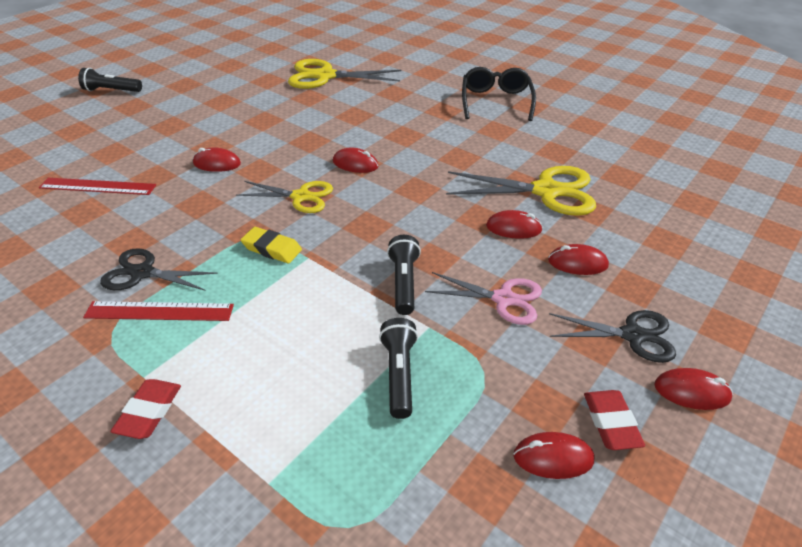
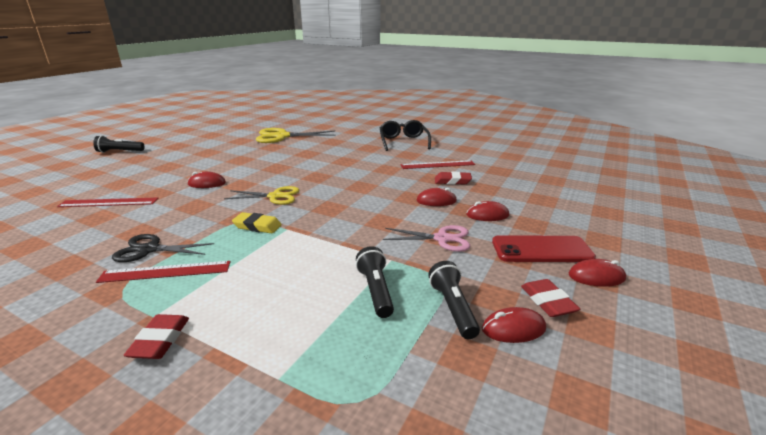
camera: 10 degrees left, 15 degrees down
(355, 164) = (313, 177): red mouse -> none
(404, 283) = (365, 236): black flashlight -> black flashlight (453, 308)
(534, 155) = (437, 165): none -> red ruler
(547, 191) = (452, 181): yellow scissors -> red eraser
(633, 335) = (541, 250): black scissors -> red phone

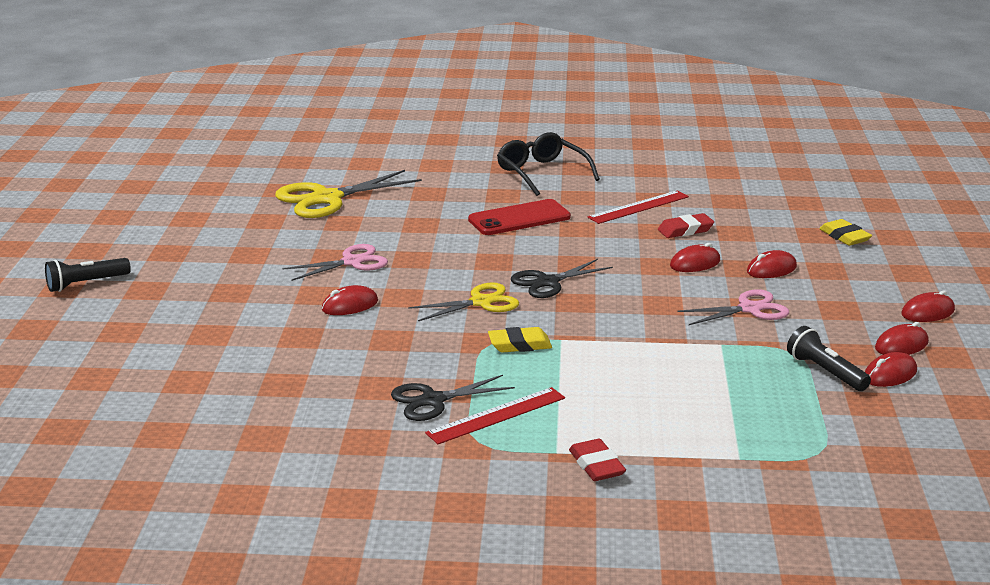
camera: 25 degrees left, 0 degrees up
(109, 202) = (256, 363): red ruler -> none
(245, 164) = (352, 262): none -> pink scissors
(329, 193) = (547, 282): none -> black scissors
(375, 290) = (740, 376): black flashlight -> none
(541, 250) = (859, 297): red phone -> red phone (519, 218)
(548, 301) = (901, 345): red eraser -> red mouse
(565, 205) = (844, 236): none -> yellow eraser

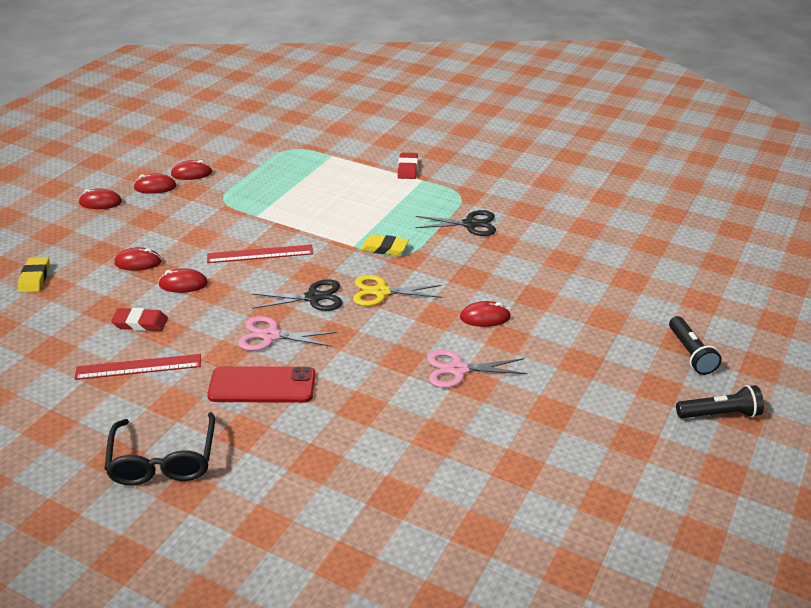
camera: 155 degrees left, 10 degrees up
(326, 199) = (434, 490): yellow scissors -> none
(496, 415) = (439, 206): red ruler -> red ruler (260, 254)
(750, 309) = (203, 234): pink scissors -> pink scissors (270, 336)
(825, 372) = (223, 184): black flashlight -> black flashlight (690, 353)

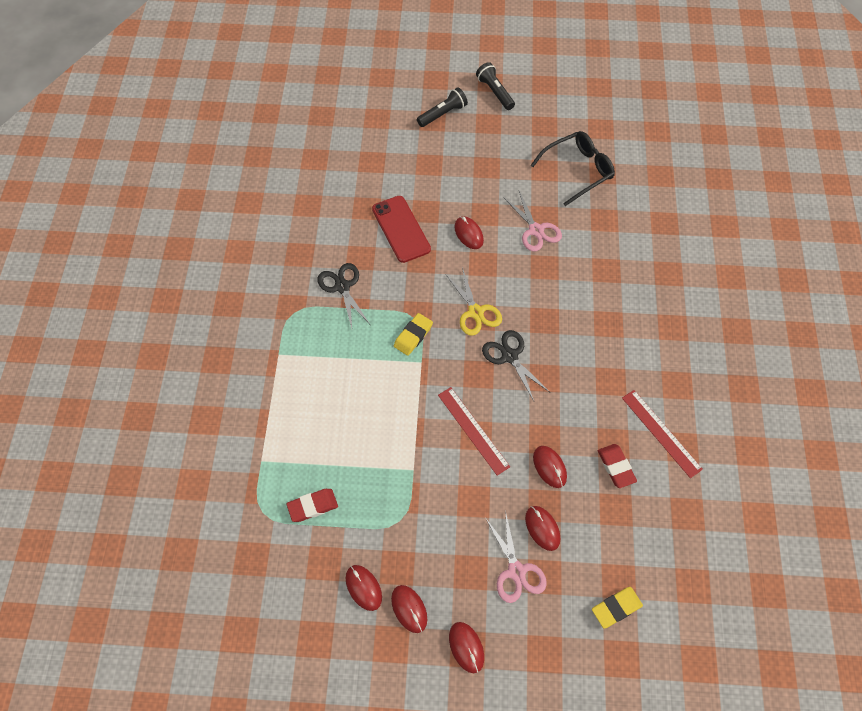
camera: 115 degrees left, 25 degrees up
(163, 460) = (725, 358): black glasses -> black glasses (577, 171)
(262, 385) = (625, 338): red phone -> red phone (401, 229)
(270, 336) = (572, 362): pink scissors -> pink scissors (516, 571)
(384, 248) = (413, 336): yellow eraser -> yellow eraser turned 45 degrees clockwise
(407, 169) = (261, 376): red eraser -> red eraser (313, 506)

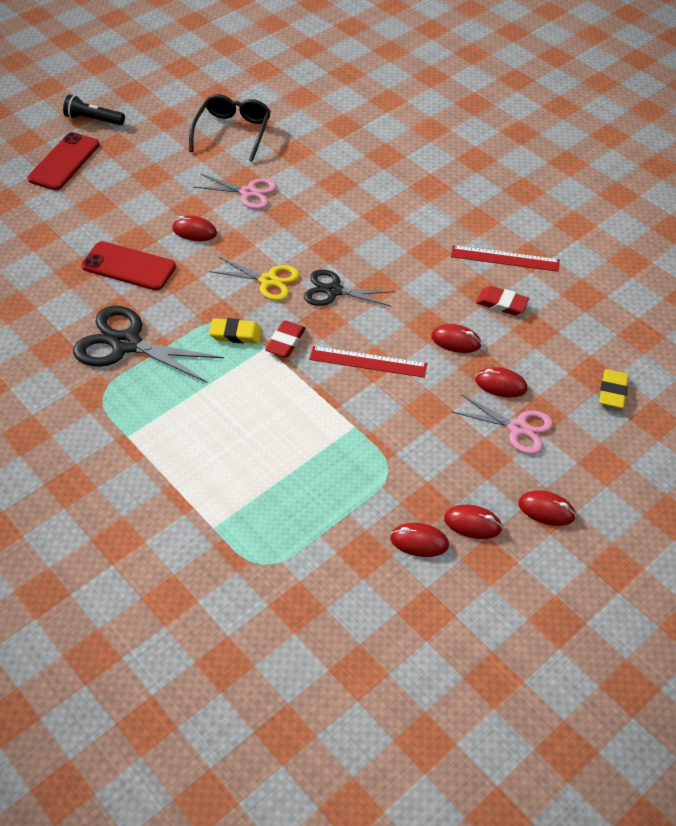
camera: 45 degrees left, 10 degrees down
(313, 506) = (303, 521): red eraser -> red eraser (286, 342)
(342, 286) = (126, 344): black scissors -> black scissors, size x1.57
(413, 336) = (236, 334): yellow eraser -> yellow eraser turned 75 degrees counterclockwise
(443, 114) = (64, 162): black flashlight -> red phone

